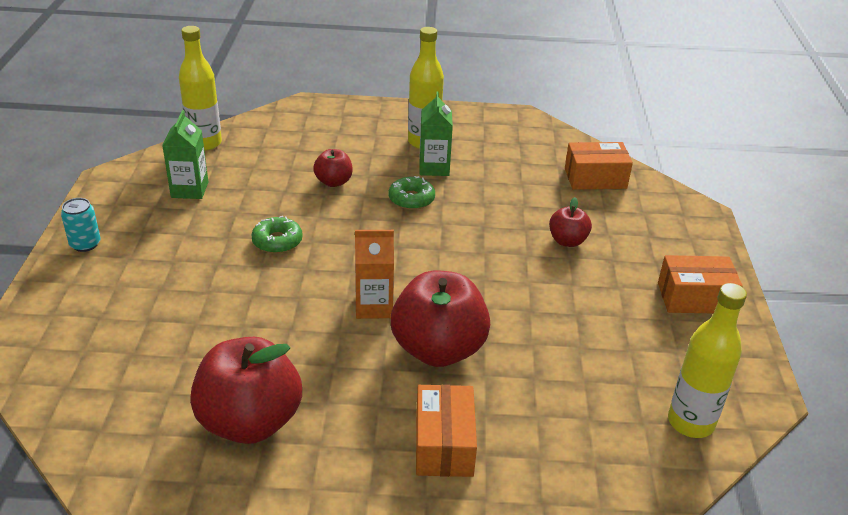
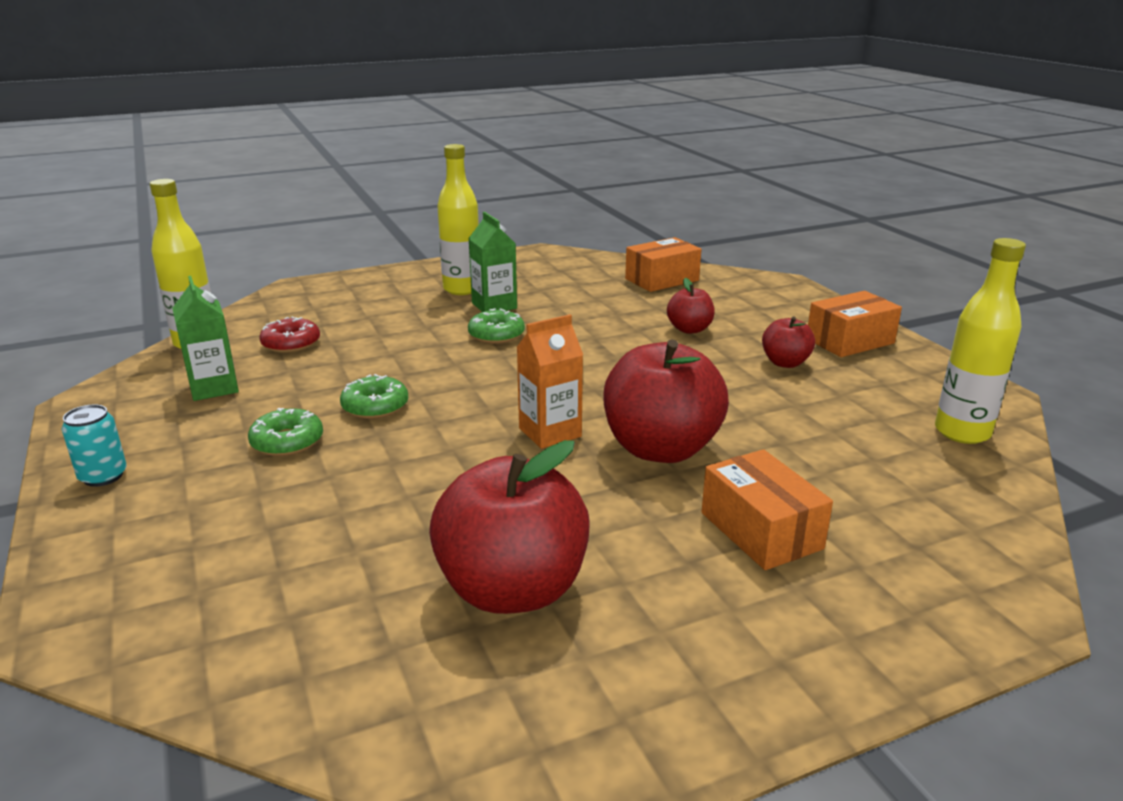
camera: 25 degrees left, 10 degrees down
(203, 253) = (287, 442): none -> green donut
(264, 163) = (291, 344): none -> red donut
(333, 182) = (393, 341): red apple -> red apple (785, 363)

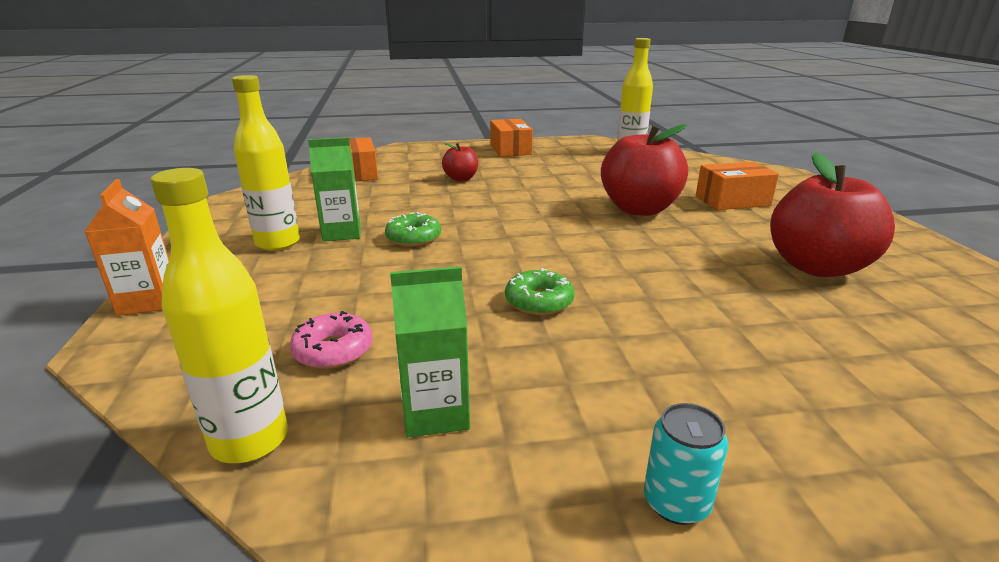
camera: 75 degrees left, 0 degrees up
(287, 442) = (603, 352): green donut -> none
(291, 344) = (333, 350): red donut -> pink donut
(550, 432) = (610, 236): orange carton -> orange carton (148, 301)
(785, 363) = (531, 166): red apple -> none

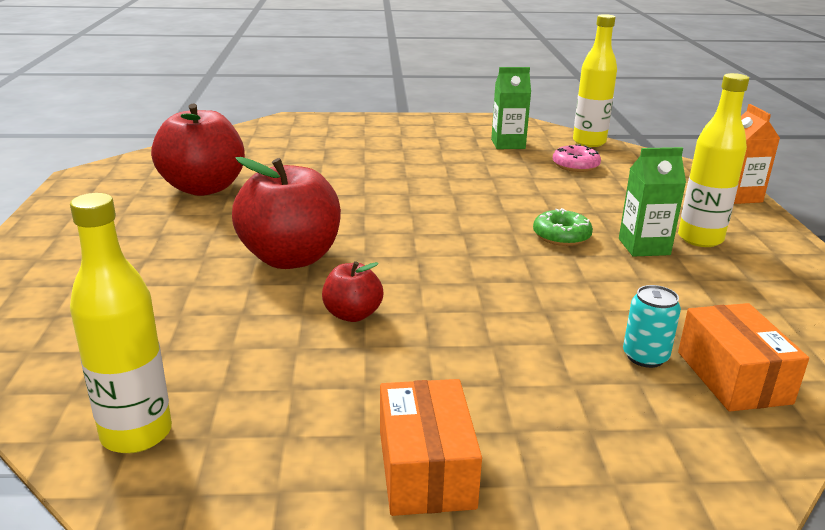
camera: 175 degrees left, 0 degrees up
(461, 179) = (530, 344): red apple -> red apple (352, 314)
(539, 301) = (446, 180): green donut -> none
(676, 502) = (413, 123): turquoise can -> turquoise can (645, 357)
(732, 201) = (153, 264): orange box -> none

